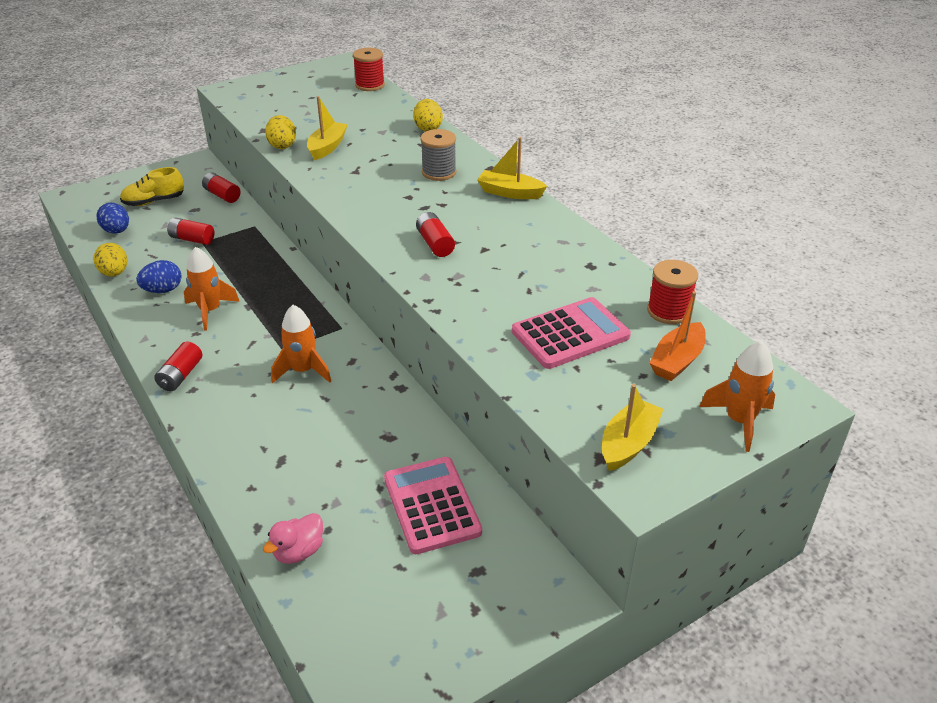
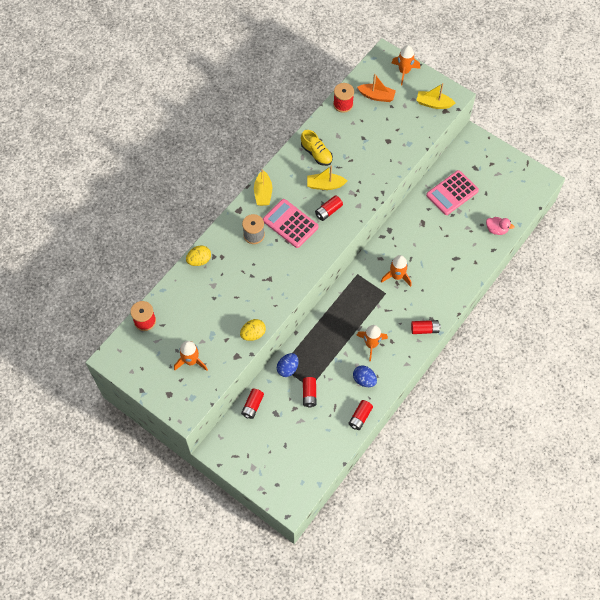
camera: 110 degrees left, 25 degrees up
(114, 273) = (360, 417): yellow egg -> red battery
(117, 231) = (318, 445): blue egg -> blue egg (287, 368)
(154, 201) = (276, 445): yellow shoe -> yellow shoe (316, 154)
(288, 103) = (191, 361): none -> orange rocket
(327, 147) = (246, 307): yellow boat -> yellow boat (325, 185)
(570, 334) = (376, 136): pink calculator -> pink calculator (290, 223)

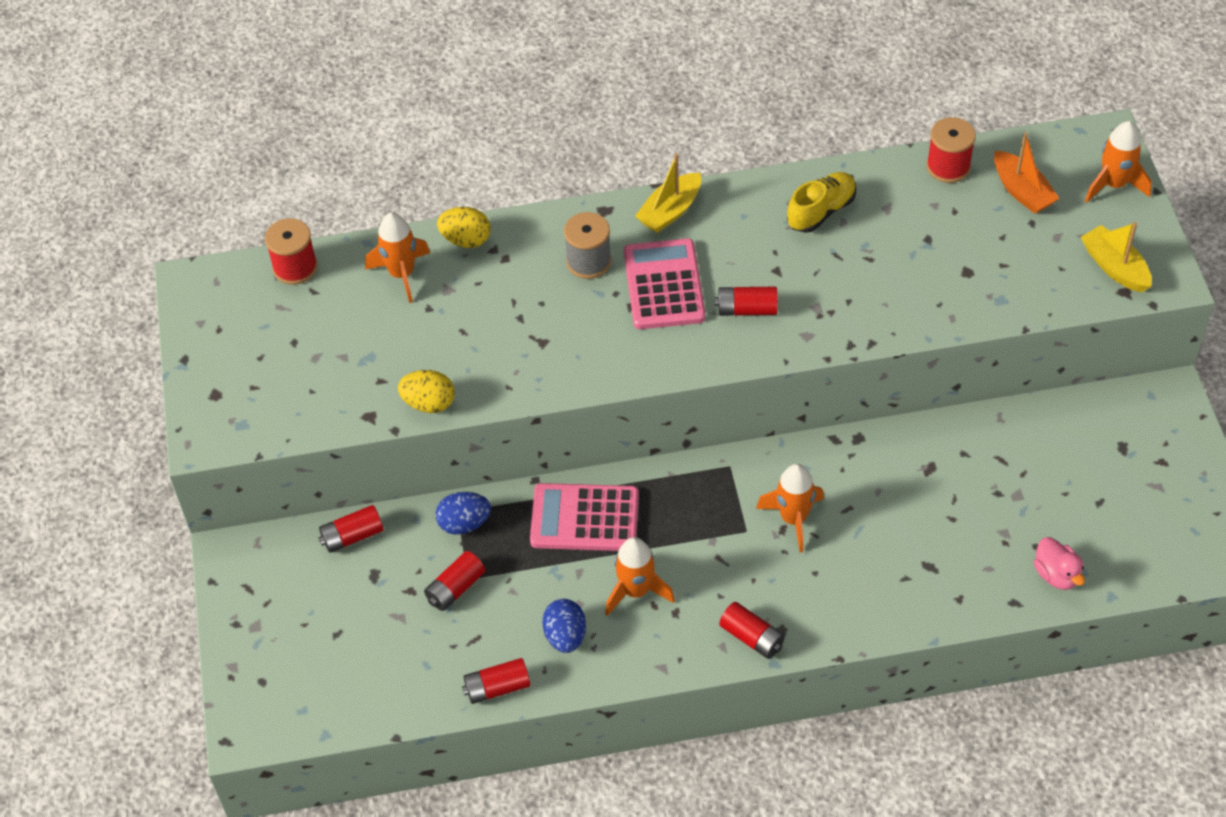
camera: 45 degrees right, 10 degrees down
(191, 361) = (297, 372): orange rocket -> orange rocket (402, 274)
(316, 154) = (821, 211): yellow shoe -> yellow shoe turned 135 degrees counterclockwise
(325, 185) = (784, 267): yellow boat -> none
(452, 193) = (1035, 458): pink calculator -> pink calculator (584, 518)

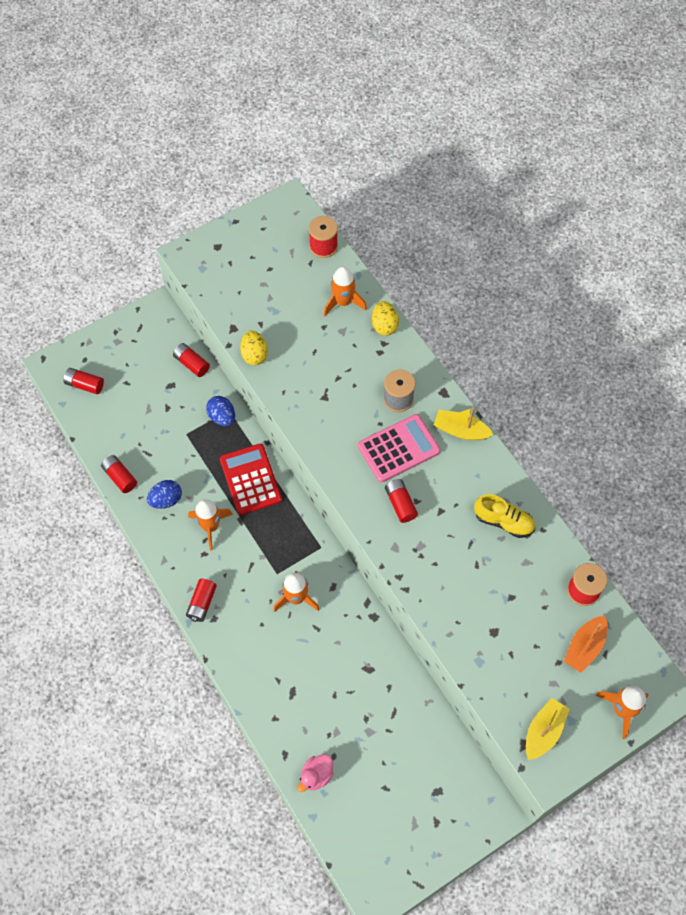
camera: 65 degrees right, 10 degrees up
(455, 588) = (177, 430): red battery -> red battery (85, 385)
(584, 518) = (250, 479): pink calculator -> red calculator

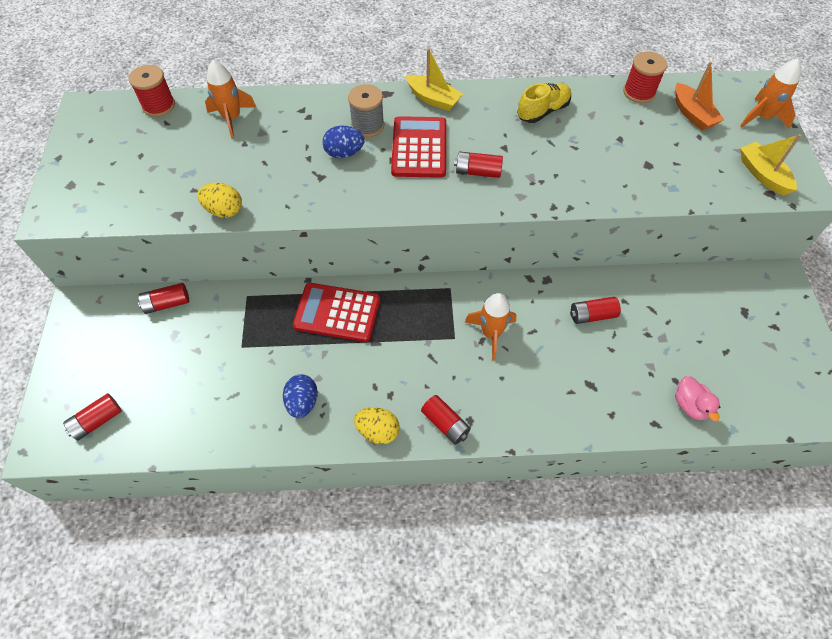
camera: 60 degrees left, 5 degrees down
(120, 477) = (240, 437): red battery -> red battery (592, 315)
(211, 526) = (363, 373): orange rocket -> none
(222, 417) = (249, 305): blue egg -> blue egg (344, 153)
(384, 325) = (284, 101): yellow egg -> yellow egg (378, 431)
(398, 449) = (419, 148): pink calculator -> red calculator
(460, 430) = (433, 99): yellow boat -> yellow boat turned 105 degrees counterclockwise

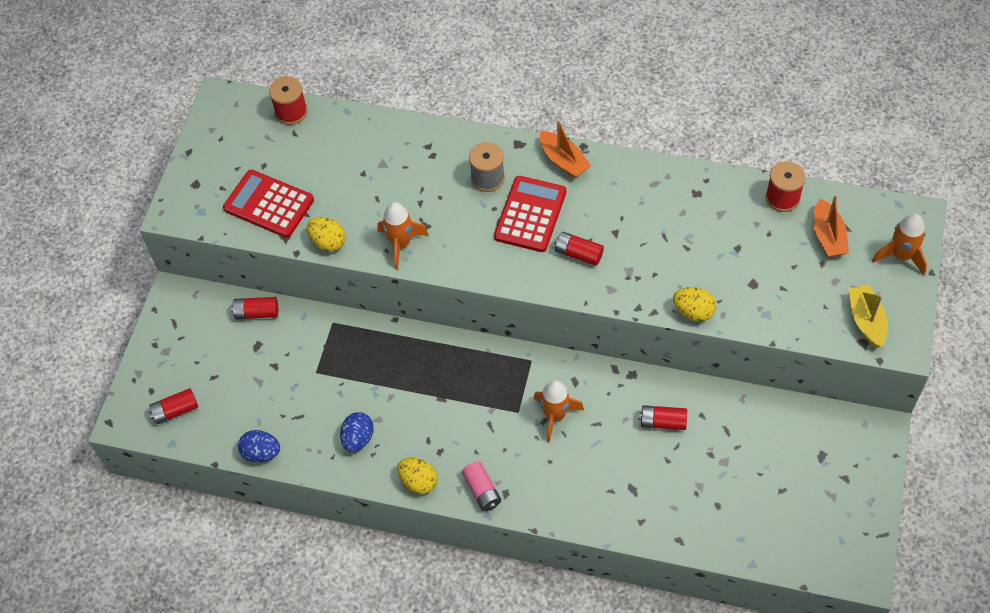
camera: 20 degrees right, 0 degrees up
(232, 118) = (358, 142): orange rocket -> orange rocket (401, 244)
(337, 312) = (413, 360): red calculator -> red calculator (269, 204)
(344, 153) = (455, 205): blue egg -> blue egg (261, 453)
(433, 99) = (563, 161): yellow boat -> orange boat
(445, 424) = (482, 490): red battery -> pink battery
(543, 111) = (671, 199): yellow shoe -> none
(606, 199) = (693, 312): none -> yellow egg
(690, 405) = (720, 532): pink duck -> none

